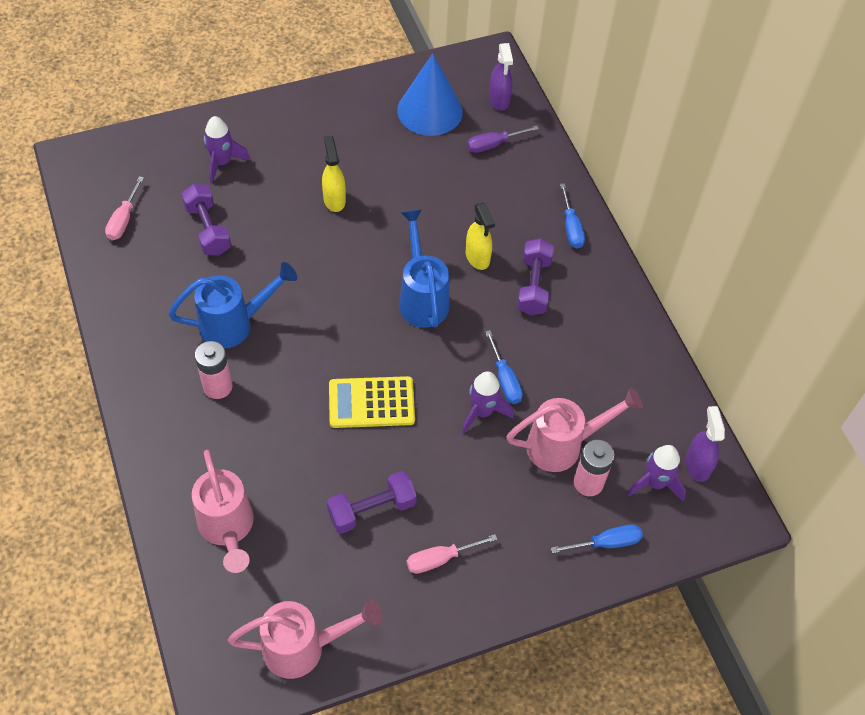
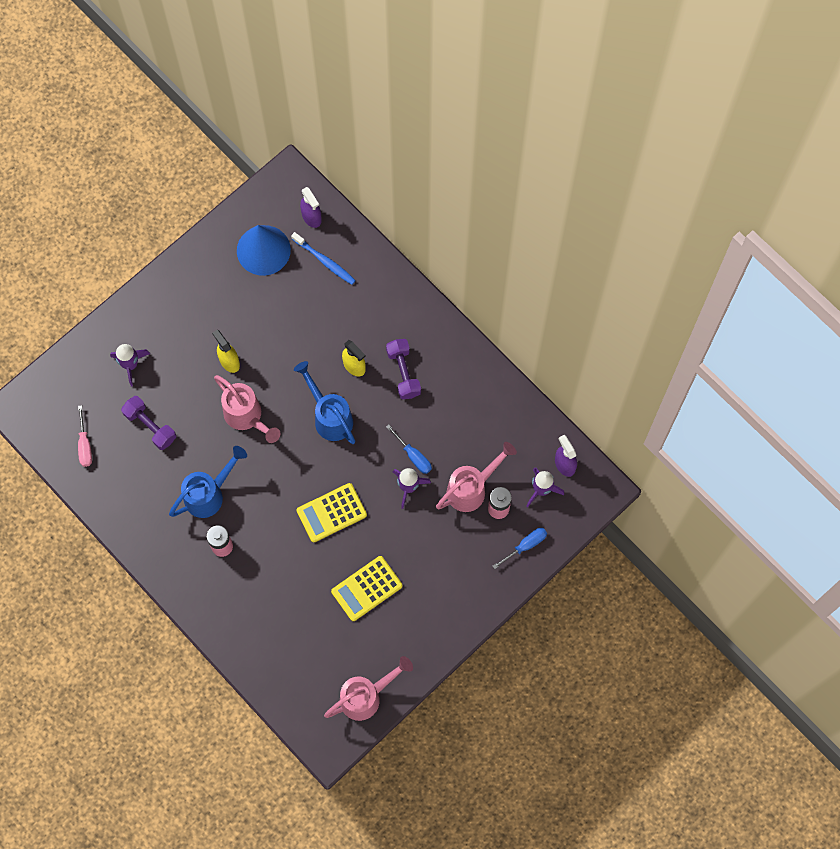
camera: 20 degrees left, 15 degrees up
(228, 529) = (281, 642): pink watering can -> pink watering can (247, 417)
(372, 509) = (366, 588): purple dumbbell -> yellow calculator
(440, 559) = (425, 602): pink screwdriver -> none
(493, 145) = (325, 261): purple screwdriver -> blue toothbrush
(571, 227) = (410, 311): blue screwdriver -> none

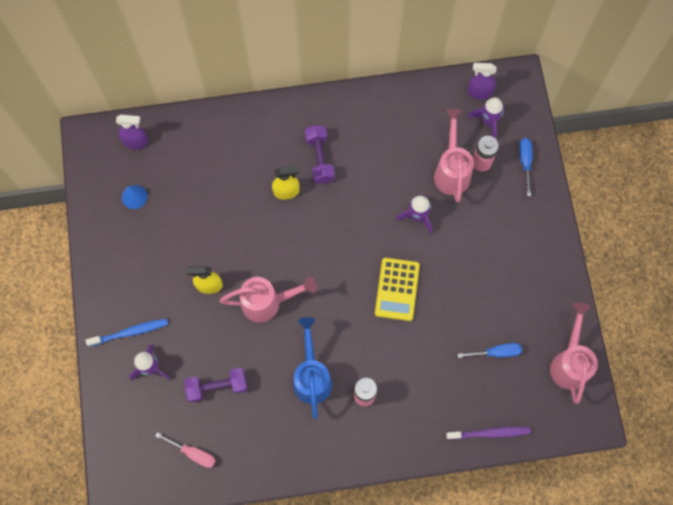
camera: 55 degrees left, 0 degrees up
(259, 668) = (490, 433): none -> purple toothbrush
(263, 250) = (134, 196): blue cone -> blue cone, size x0.48
(325, 261) = (181, 156): blue toothbrush -> blue toothbrush (130, 332)
(329, 416) = (314, 238): blue watering can -> none
(366, 588) = (479, 303): yellow calculator -> none
(403, 373) = (319, 158): purple dumbbell -> purple dumbbell turned 60 degrees clockwise
(413, 456) = (394, 196): blue screwdriver -> blue screwdriver (496, 352)

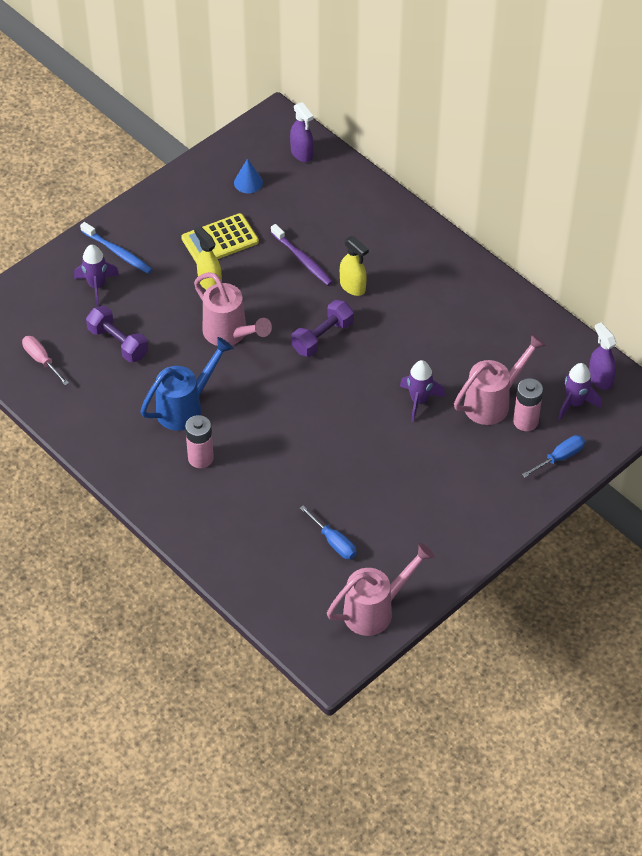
camera: 55 degrees right, 20 degrees down
(193, 453) = (41, 360): pink screwdriver -> pink screwdriver turned 150 degrees clockwise
(319, 158) = (409, 293): purple dumbbell -> purple dumbbell (322, 337)
(397, 289) = (329, 425): yellow calculator -> yellow calculator (220, 240)
(490, 433) = (245, 581): purple toothbrush -> purple toothbrush (302, 259)

